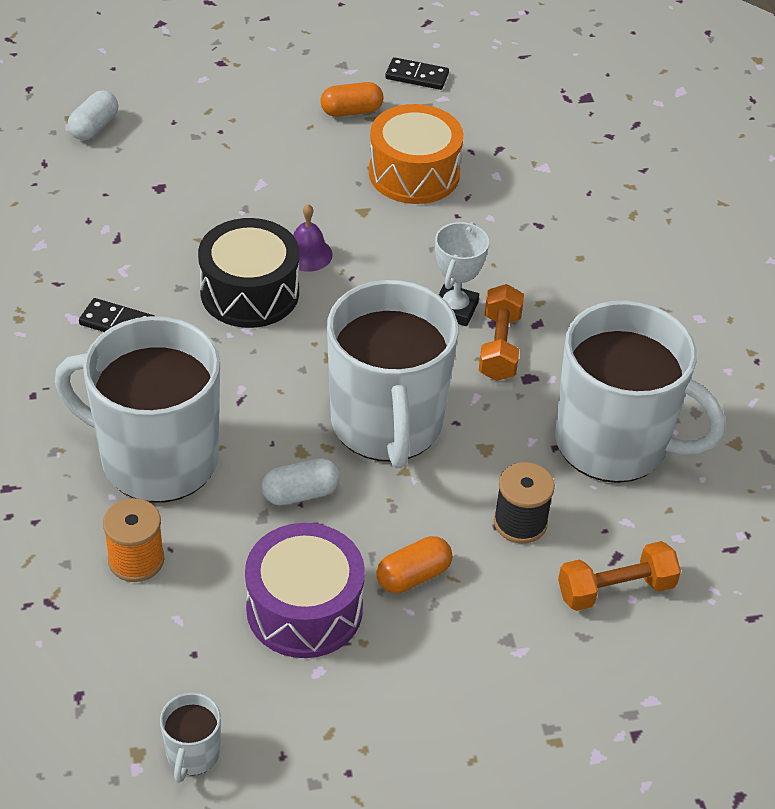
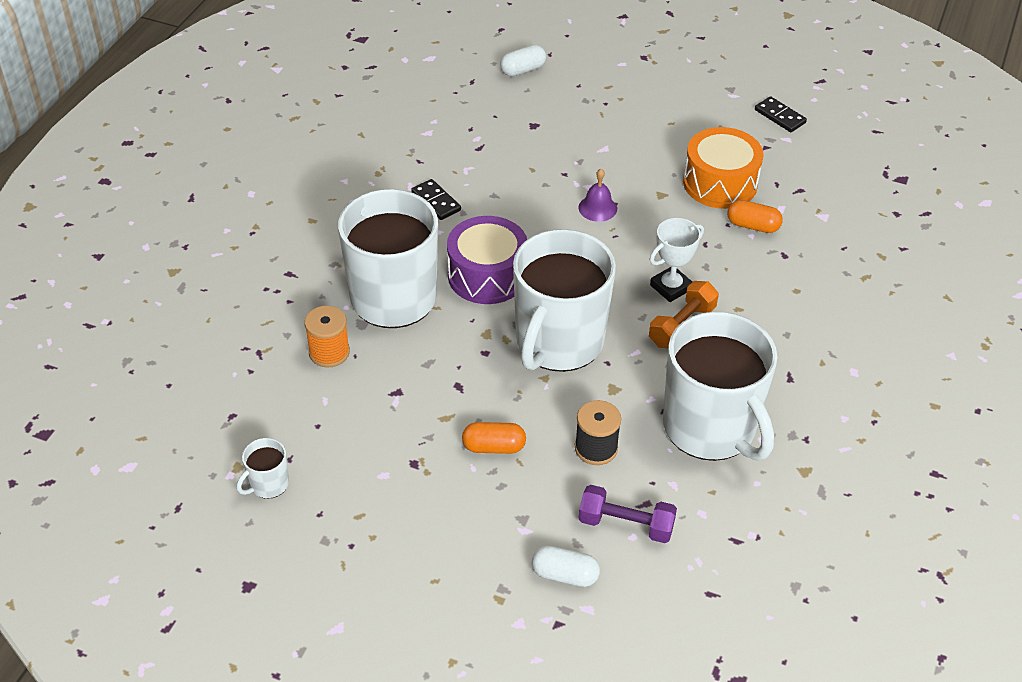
camera: 35 degrees right, 0 degrees up
(250, 292) = (537, 217): black drum -> none
(300, 493) = (464, 360): white capsule -> white capsule (565, 575)
(304, 609) = (407, 432): purple drum -> purple drum (487, 275)
(351, 111) = (710, 123): orange capsule -> orange capsule (753, 226)
(615, 589) = (626, 524): orange dumbbell -> purple dumbbell

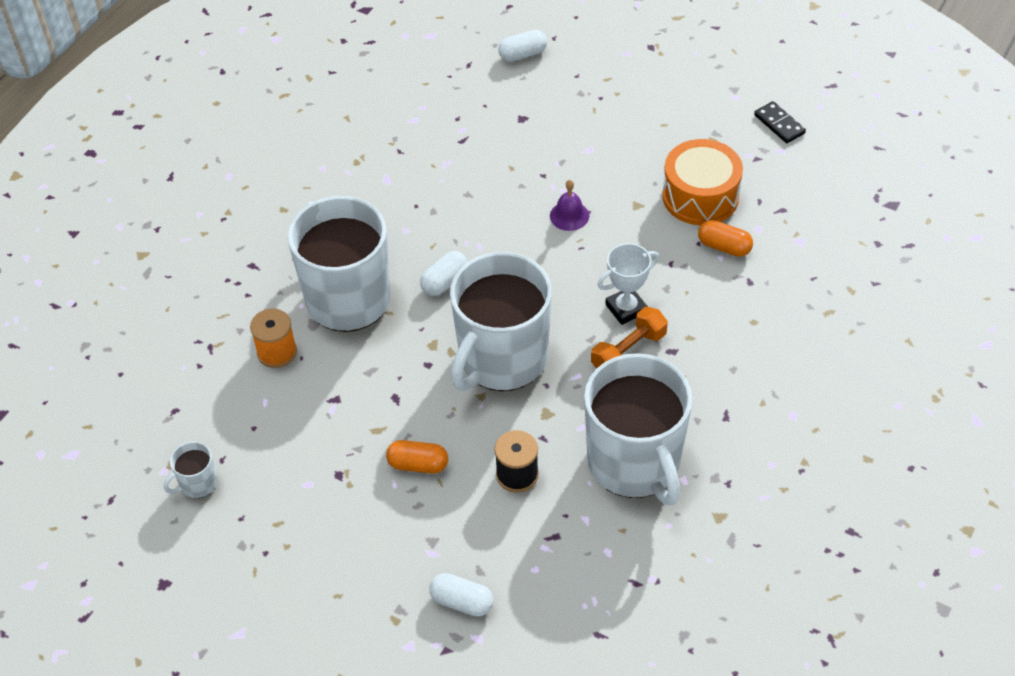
camera: 10 degrees right, 5 degrees up
(436, 201) = (408, 197): black domino -> none
(487, 275) = (445, 282): purple drum -> white capsule
(626, 524) = (530, 556): purple dumbbell -> none

